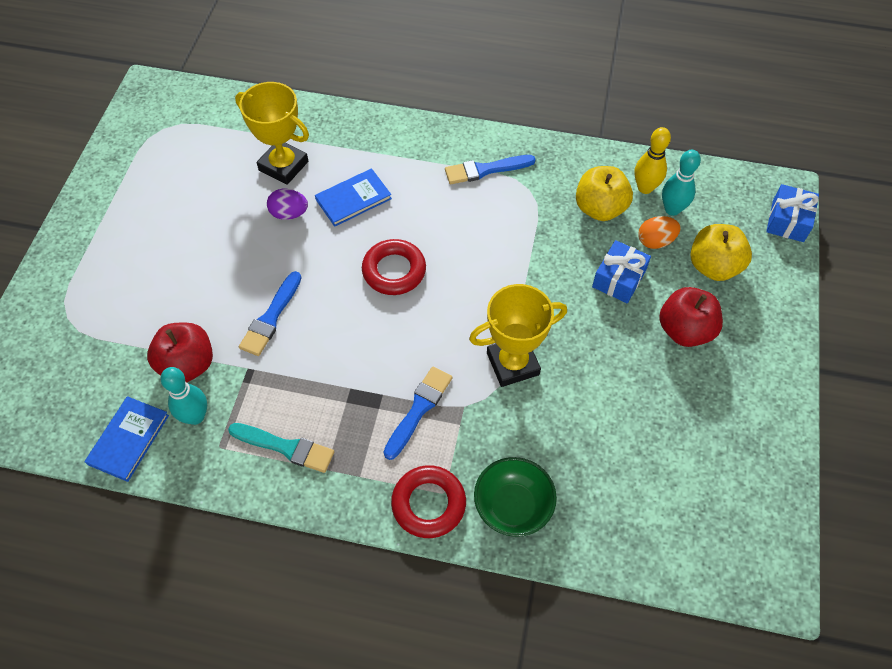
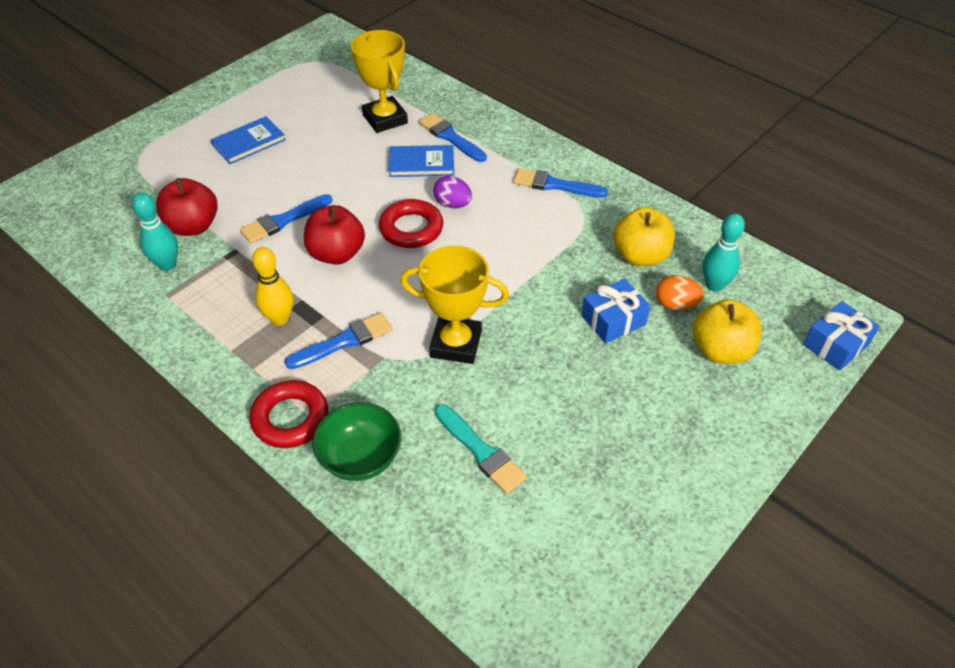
camera: 30 degrees right, 10 degrees down
(129, 439) = (107, 258): blue book -> blue book (249, 142)
(286, 447) = (214, 318): turquoise brush -> turquoise brush (481, 451)
(289, 214) = (361, 154): purple egg -> purple egg (453, 204)
(359, 160) = (450, 137): none -> blue brush
(645, 188) = (700, 257): yellow bowling pin -> yellow bowling pin (279, 318)
(684, 330) = (646, 391): red apple -> red apple (336, 254)

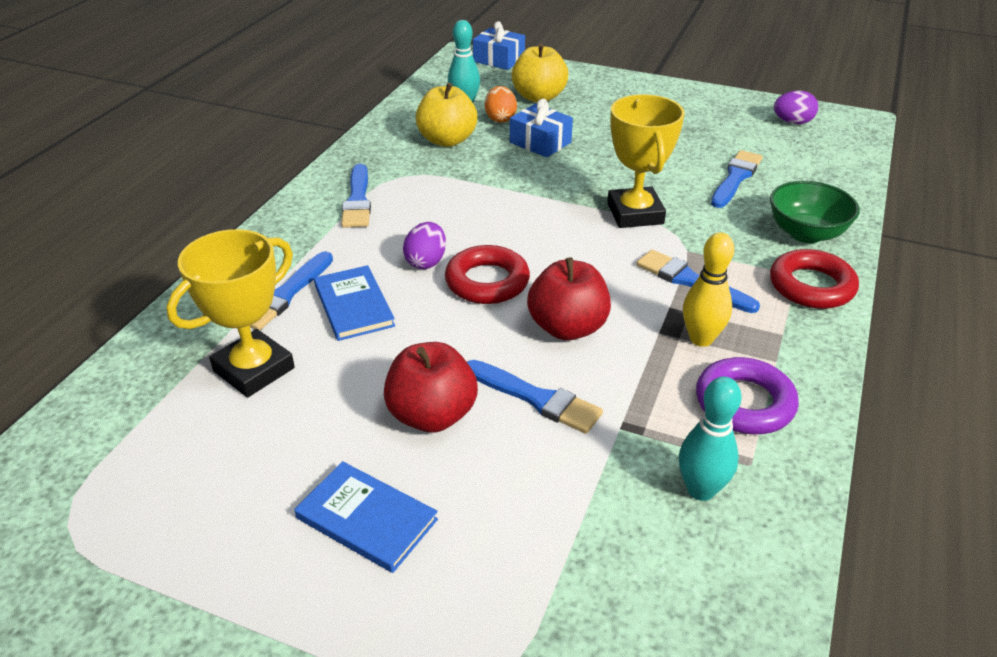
camera: 110 degrees left, 10 degrees down
(193, 226) = (607, 497): red apple -> red apple (432, 415)
(209, 314) = (744, 403): none -> purple ring
(481, 451) = (735, 178): turquoise brush -> blue brush
(584, 582) = (792, 122): none -> purple egg

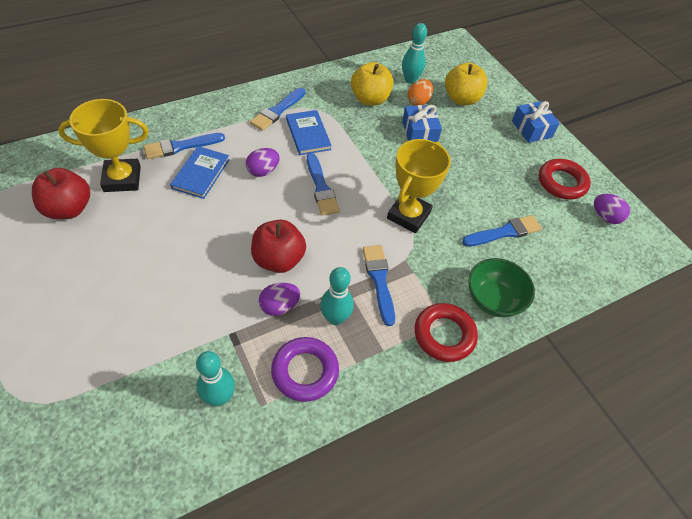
camera: 35 degrees right, 15 degrees up
(367, 518) = (75, 289): blue book -> blue book (308, 134)
(432, 415) = (160, 259): red apple -> red apple (69, 209)
(487, 282) = (276, 204): red ring -> red ring (561, 182)
(499, 59) = (473, 57): blue gift -> blue gift (531, 129)
(536, 398) = (213, 287): blue brush -> blue brush (321, 187)
(633, 367) = (279, 306): none -> purple egg
(701, 339) = (335, 318): yellow bowling pin -> turquoise bowling pin

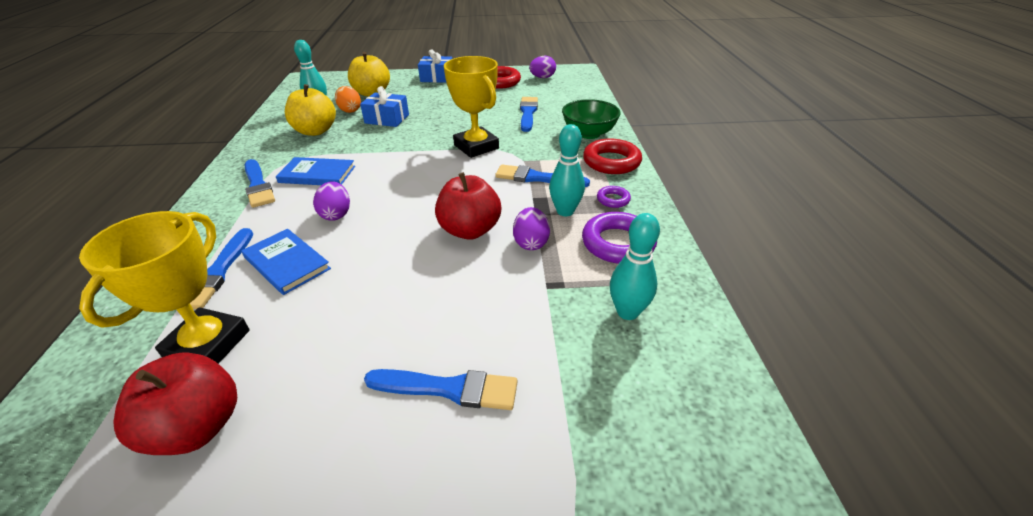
camera: 60 degrees left, 15 degrees down
(321, 187) = (399, 183): blue brush -> blue brush (449, 389)
(373, 352) = (613, 200): none -> purple ring

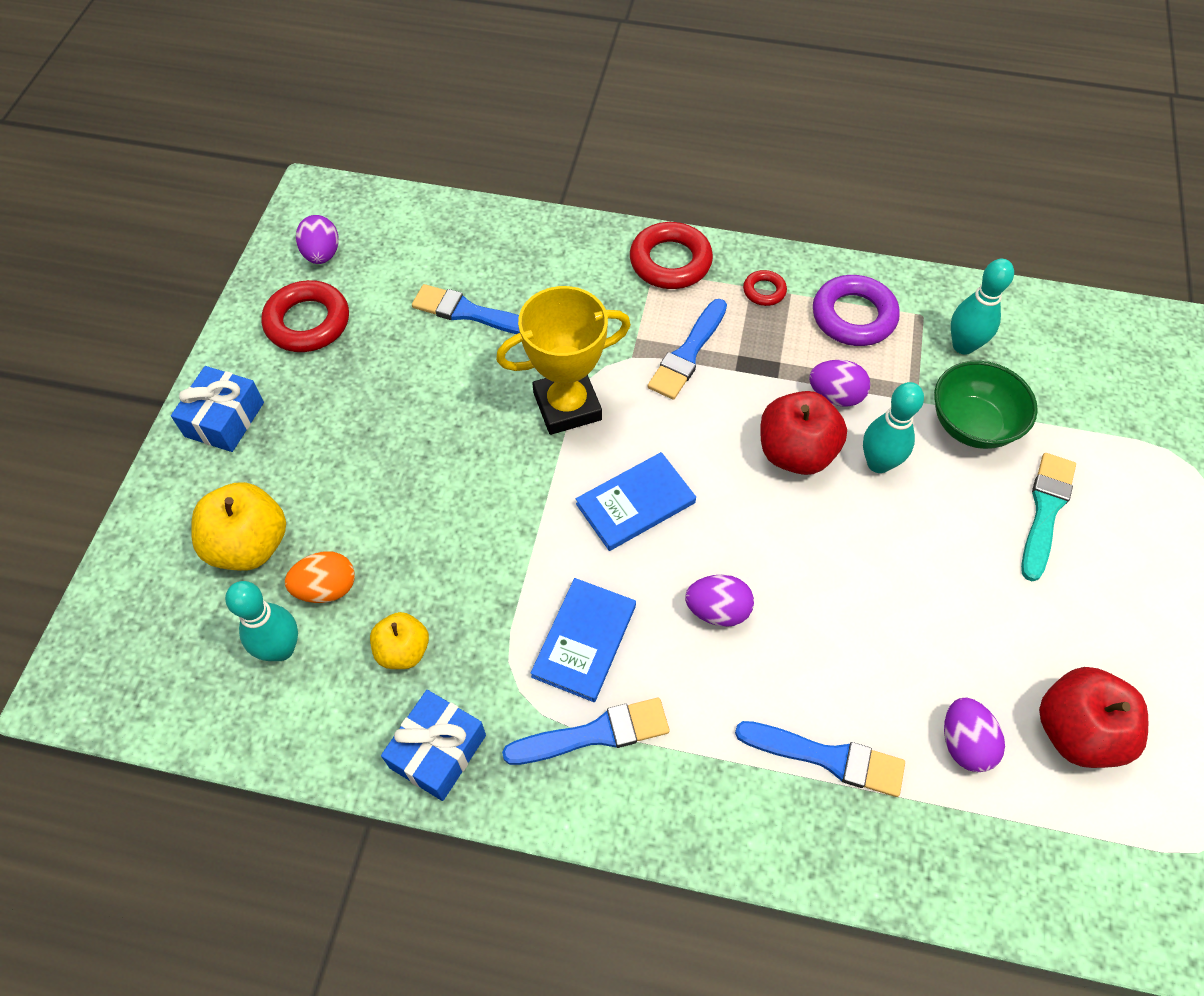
camera: 75 degrees left, 20 degrees up
(208, 344) = (964, 743): yellow trophy -> purple egg
(287, 263) = (823, 669): blue book -> blue book (635, 503)
(315, 131) = (403, 650): yellow apple -> yellow apple, size x0.61
(387, 119) = (399, 525): blue gift -> blue gift (438, 751)
(449, 389) = (1045, 511): blue brush -> turquoise brush
(565, 211) = (777, 345): turquoise bowling pin -> turquoise bowling pin (878, 463)
(589, 133) = (577, 259): green bowl -> green bowl (972, 425)
(613, 200) = (764, 291): purple ring -> red ring

